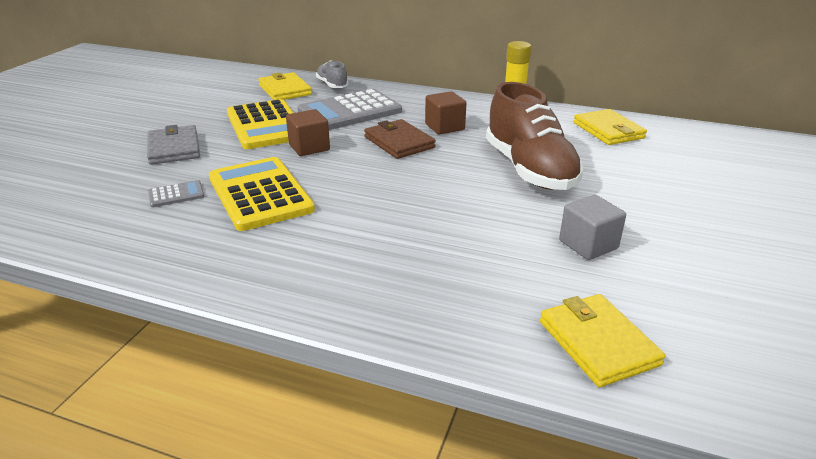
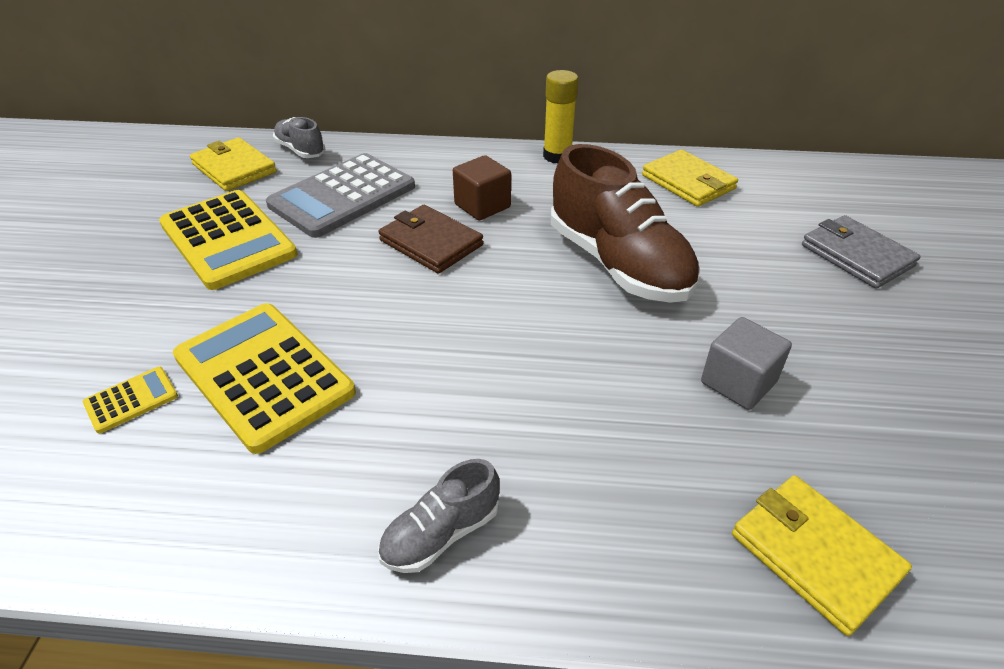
camera: 15 degrees left, 10 degrees up
(174, 148) = (98, 306): grey wallet -> grey wallet (856, 255)
(176, 194) = (131, 400): grey calculator -> yellow calculator
(309, 147) = (307, 272): brown cube -> none
(338, 287) = (441, 533): none -> grey shoe

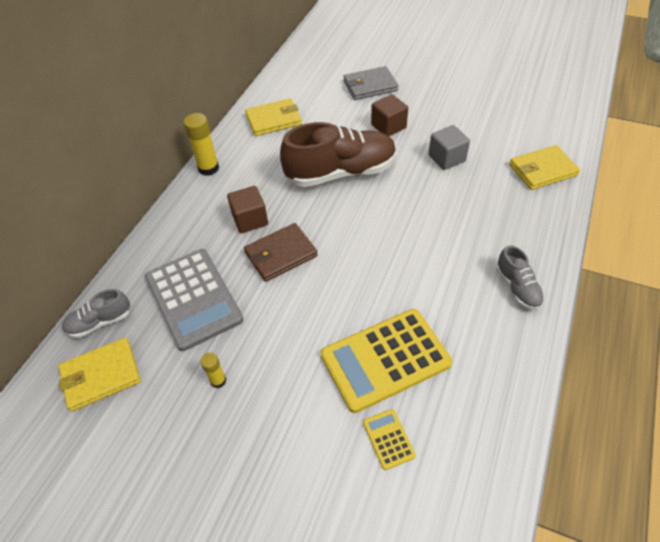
camera: 70 degrees left, 10 degrees up
(227, 239) = (218, 380): yellow calculator -> yellow glue stick
(767, 294) = (388, 126): none -> brown cube

